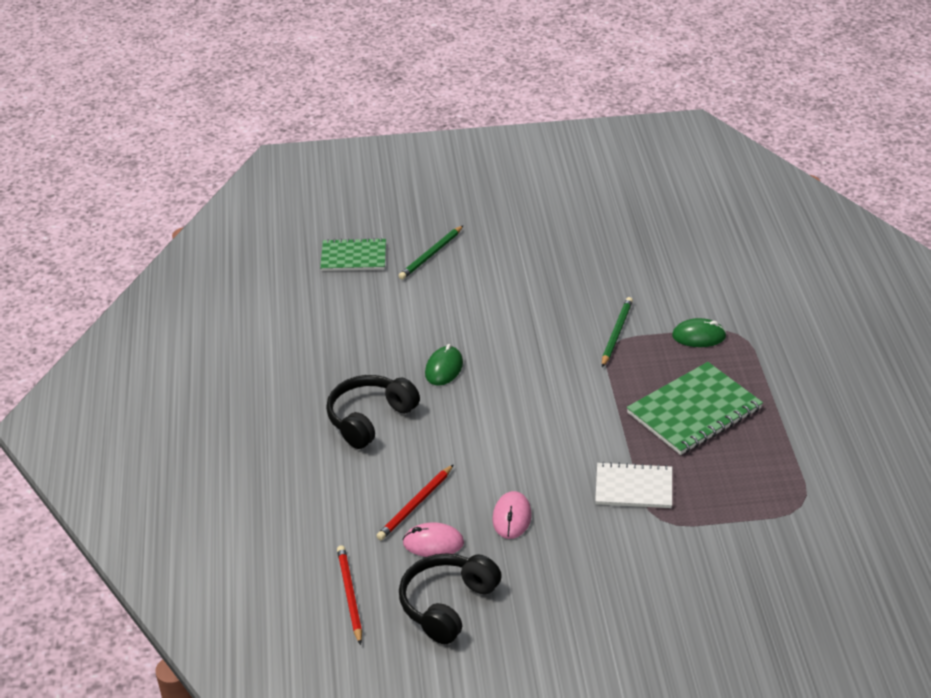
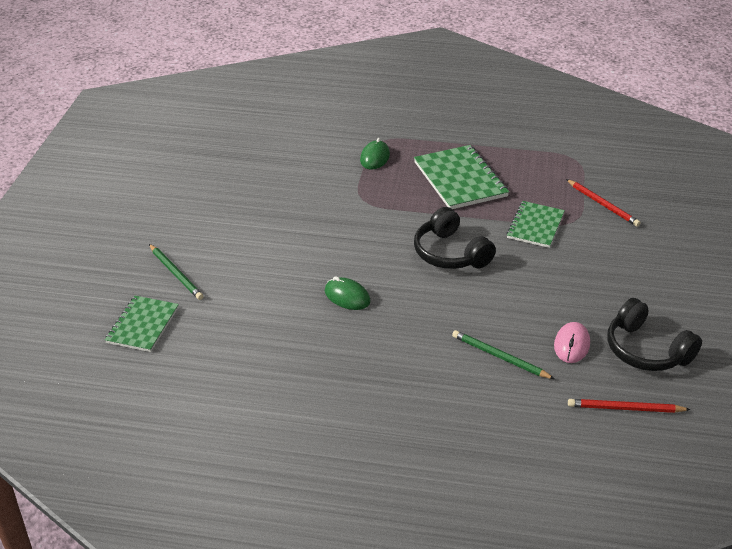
camera: 75 degrees left, 0 degrees up
(370, 419) = (396, 356): black headphones -> black headphones (450, 253)
(415, 505) = (521, 347): red pencil -> red pencil (603, 204)
(512, 518) = (552, 294): pink mouse -> none
(616, 333) = (350, 194): green pencil -> green pencil (500, 357)
(634, 487) = (535, 226): white notebook -> green notebook

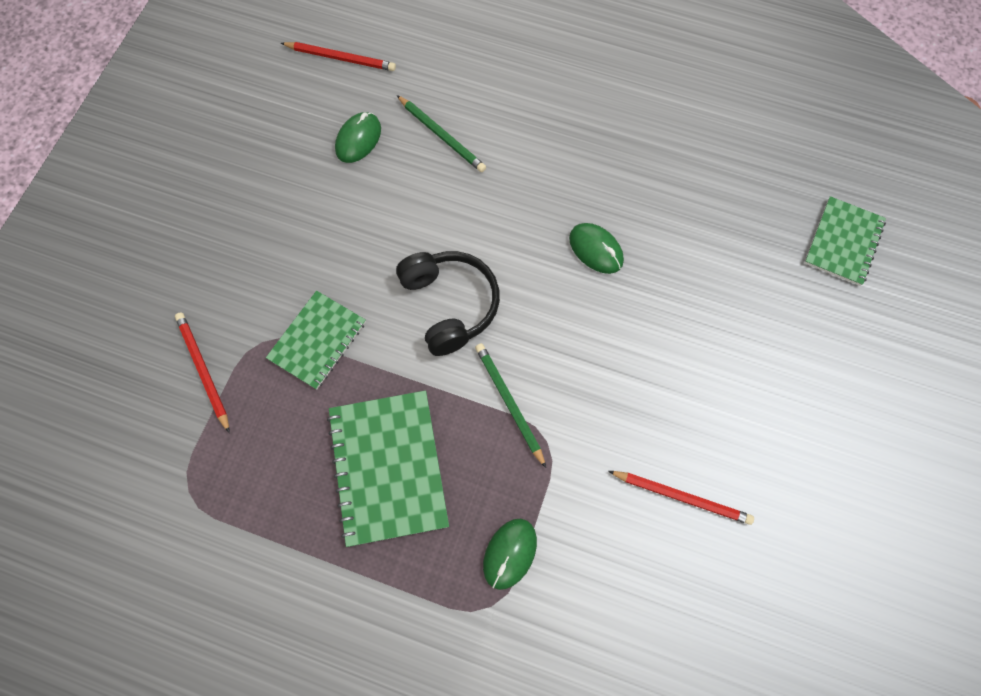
camera: 170 degrees left, 30 degrees up
(176, 273) = (813, 325): green pencil -> green pencil (509, 403)
(273, 187) = (682, 497): none -> red pencil
(571, 345) = (358, 139): pink mouse -> green mouse
(646, 350) = (282, 121): black headphones -> none

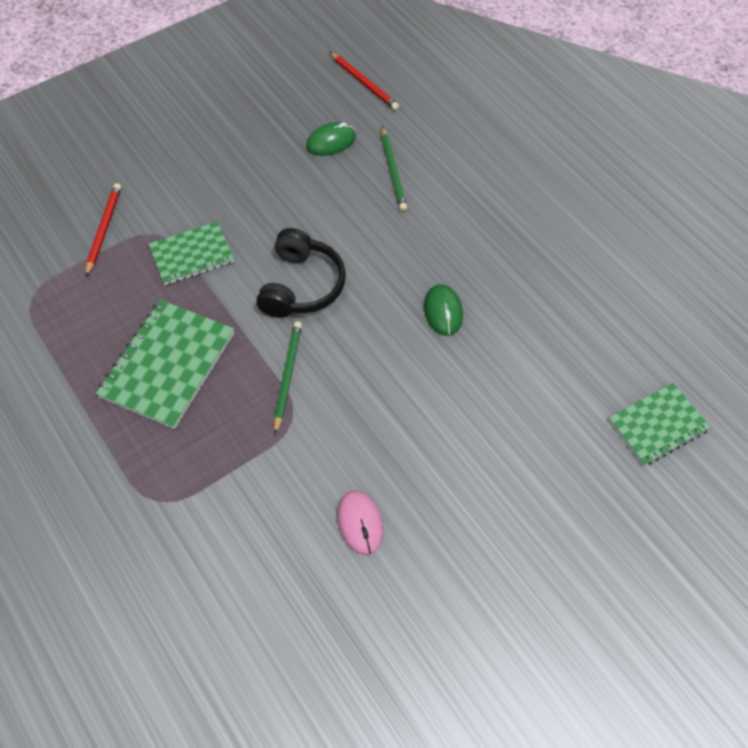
camera: 35 degrees right, 10 degrees down
(510, 553) = (201, 476): green mouse -> none
(682, 497) = (360, 523): red pencil -> pink mouse

